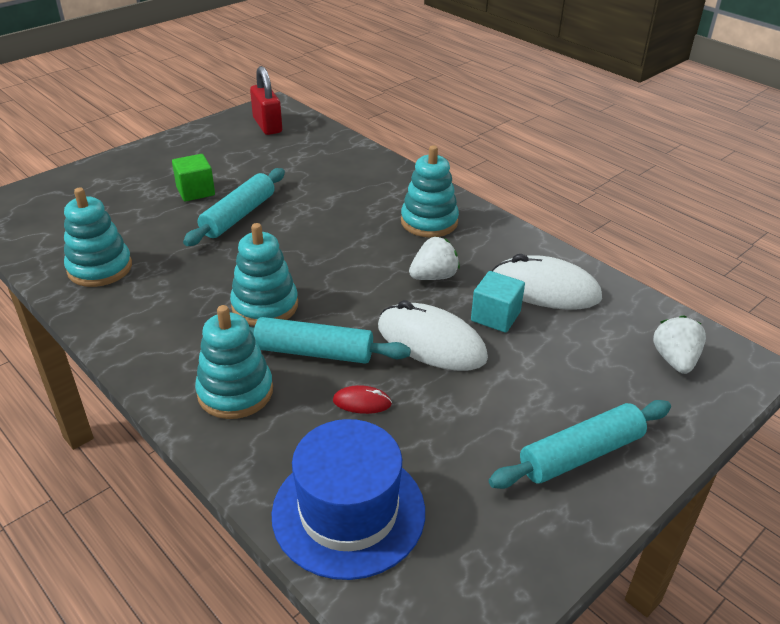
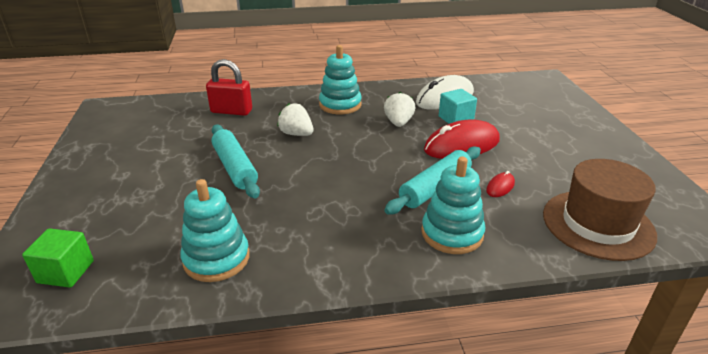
camera: 55 degrees left, 5 degrees down
(195, 191) = (170, 176): green cube -> green cube (66, 272)
(265, 305) = (364, 191): turquoise stacking toy -> none
(267, 125) = (127, 118): red padlock -> red padlock (231, 111)
(348, 512) = (598, 224): blue hat -> brown hat
(431, 342) = (461, 145): white mouse -> red mouse
(581, 454) = (586, 138): turquoise rolling pin -> none
(674, 360) = (531, 90): white strawberry -> white strawberry (296, 134)

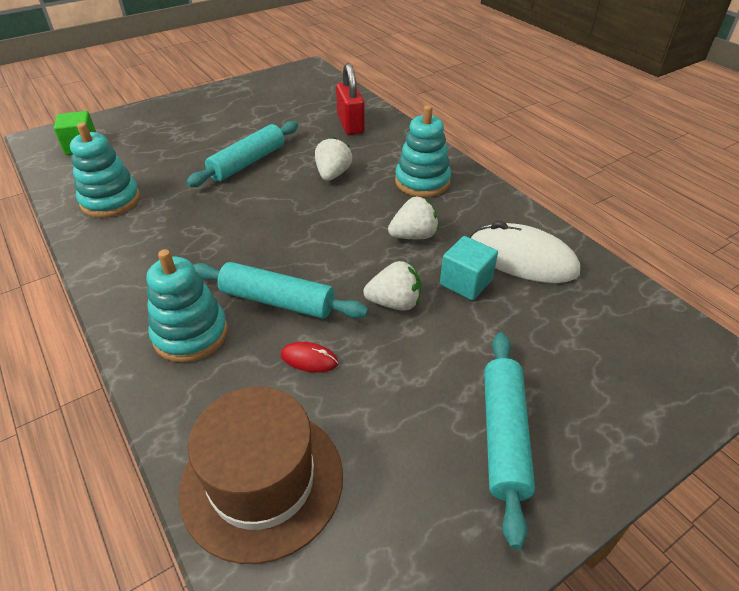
camera: 65 degrees right, 10 degrees up
(461, 145) = (394, 303): red mouse -> white strawberry
(578, 141) = (504, 436): none -> turquoise rolling pin

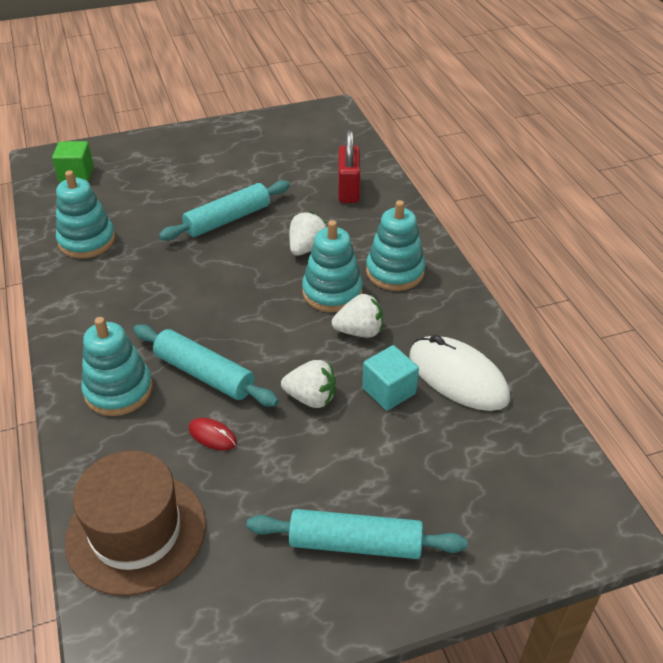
camera: 15 degrees right, 0 degrees up
(373, 207) = (332, 292): none -> turquoise stacking toy
(504, 436) = (355, 543): turquoise rolling pin -> turquoise rolling pin turned 75 degrees clockwise

